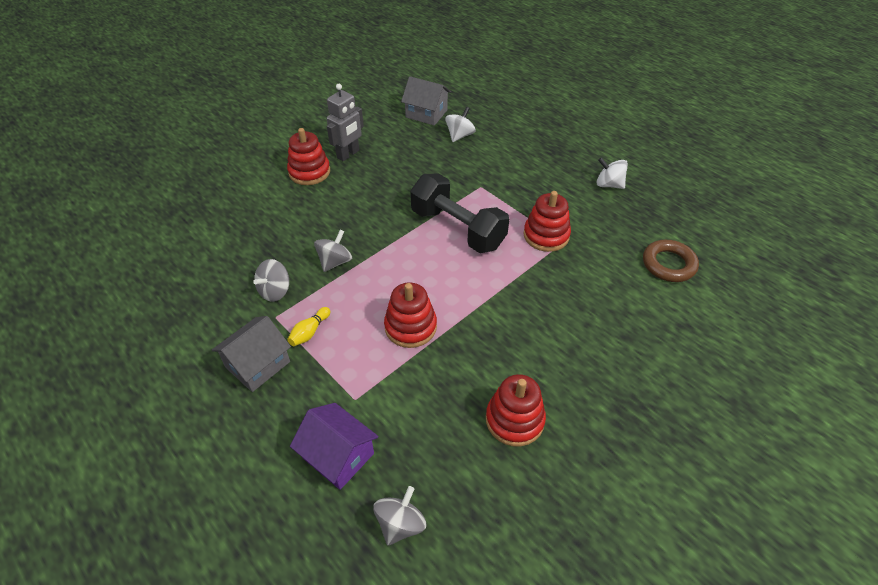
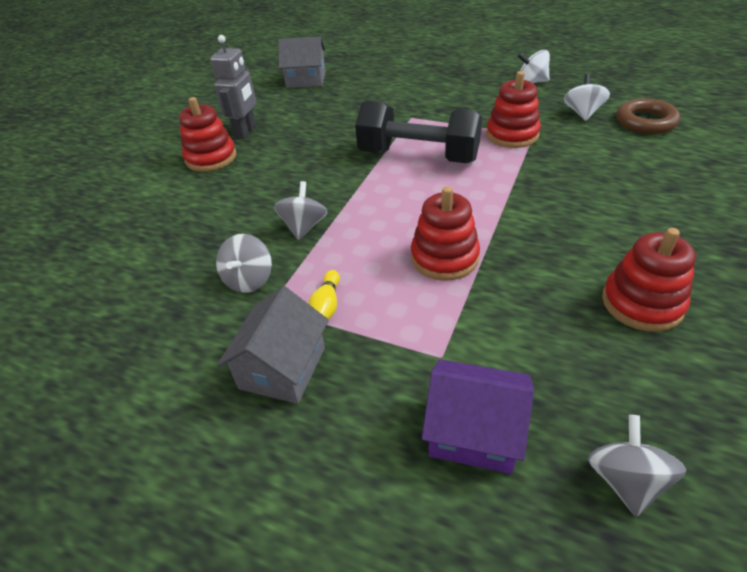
camera: 20 degrees left, 5 degrees down
(460, 135) = (355, 86): white spinning top -> white spinning top (582, 113)

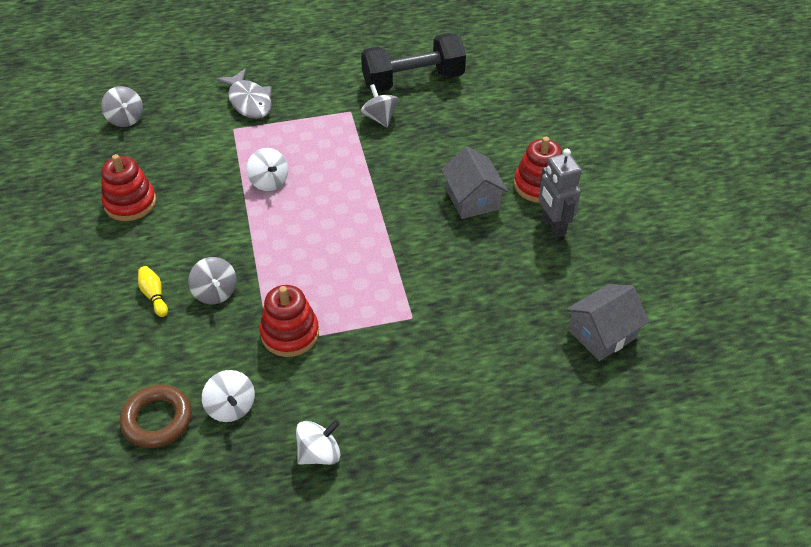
camera: 140 degrees right, 5 degrees up
(282, 368) = (311, 91): grey house -> grey house (472, 199)
(304, 227) = (385, 162): grey spinning top -> grey spinning top (215, 292)
(326, 306) = (317, 124): yellow bowling pin -> yellow bowling pin (154, 295)
(384, 399) = (249, 101): none -> grey fish
(418, 156) = (359, 265): black dumbbell -> black dumbbell (413, 81)
(444, 257) = (269, 181): red stacking toy -> white spinning top
(474, 432) = (198, 108): purple house -> none

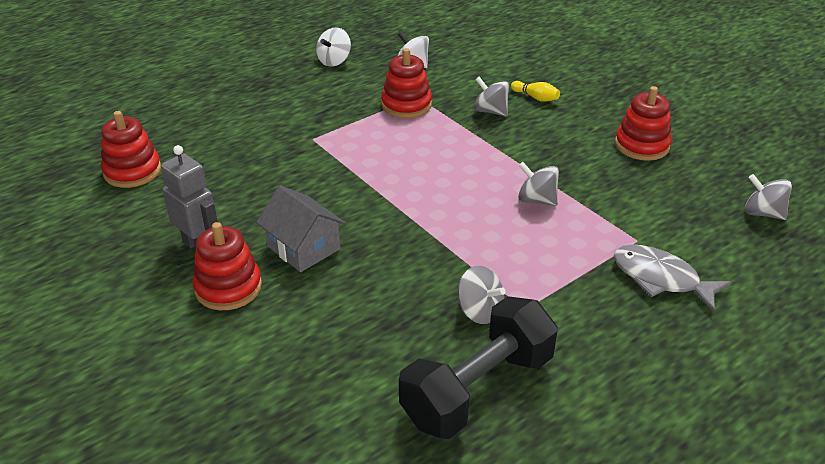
camera: 155 degrees right, 10 degrees down
(157, 419) = (455, 49): brown ring -> none
(269, 181) = (536, 200): white spinning top -> grey spinning top
(602, 334) = (132, 171): grey house -> red stacking toy

